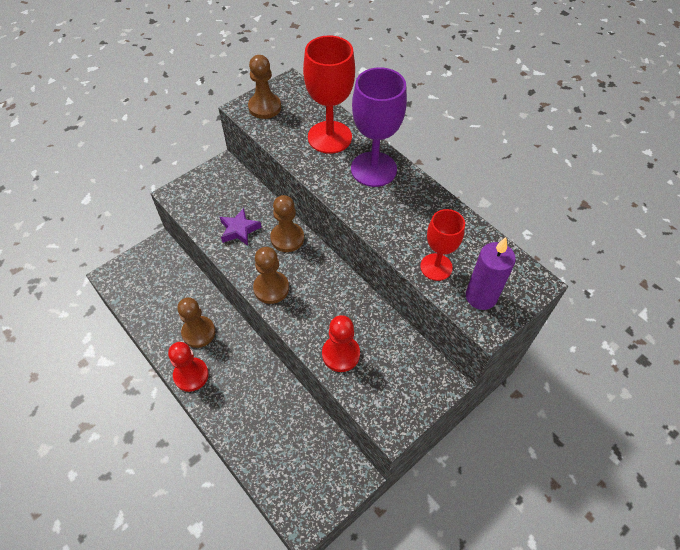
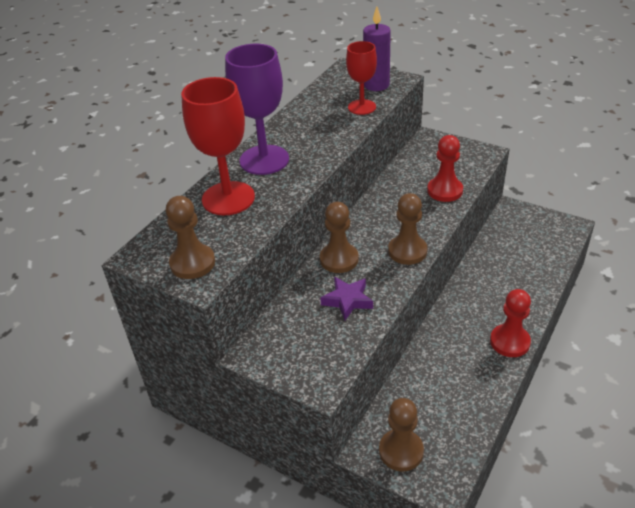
camera: 105 degrees left, 15 degrees down
(198, 332) = (460, 356): brown pawn -> brown pawn (401, 451)

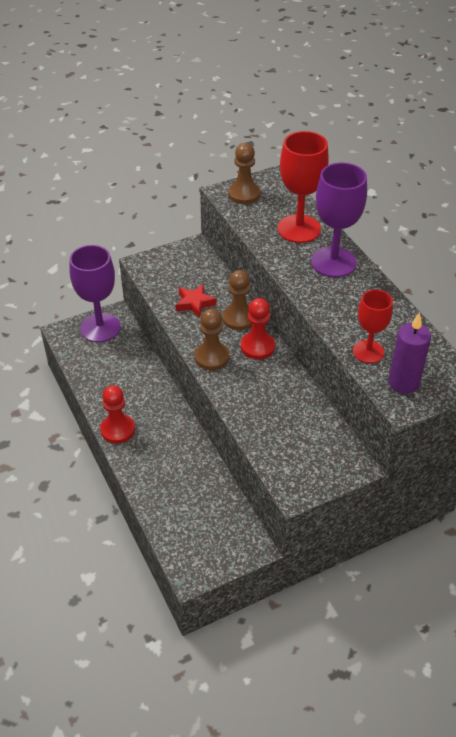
camera: 120 degrees right, 5 degrees up
(347, 300) = (194, 303): purple star -> red star
(401, 451) = (100, 328): brown pawn -> purple goblet
(445, 191) = (263, 423): red pawn -> red pawn (257, 347)

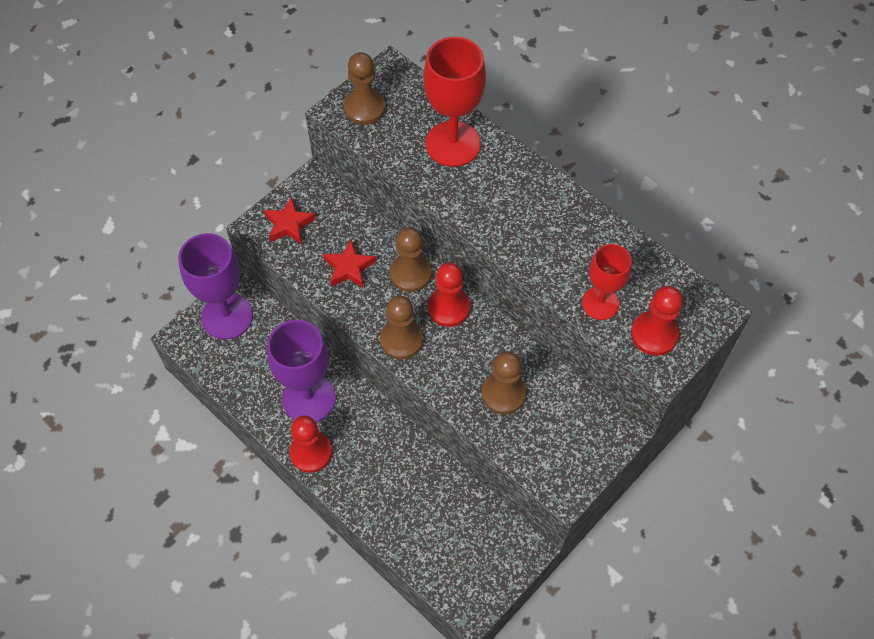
camera: 20 degrees left, 15 degrees up
(164, 267) = (289, 224): none -> red star
(274, 413) = (503, 394): none -> brown pawn
(333, 262) = (513, 183): purple goblet -> purple goblet (309, 398)
(403, 383) = (654, 334): purple candle -> red pawn

